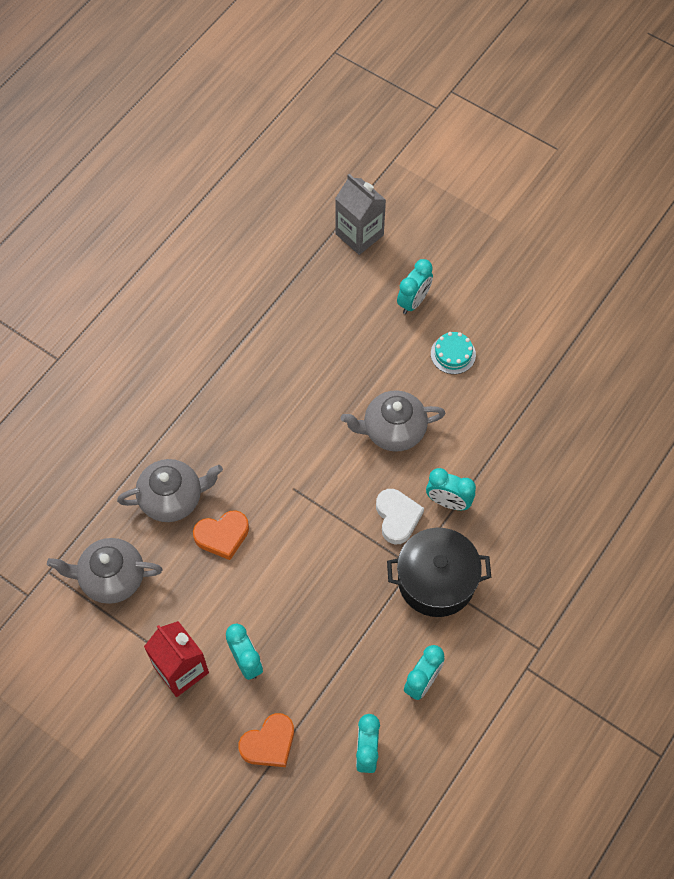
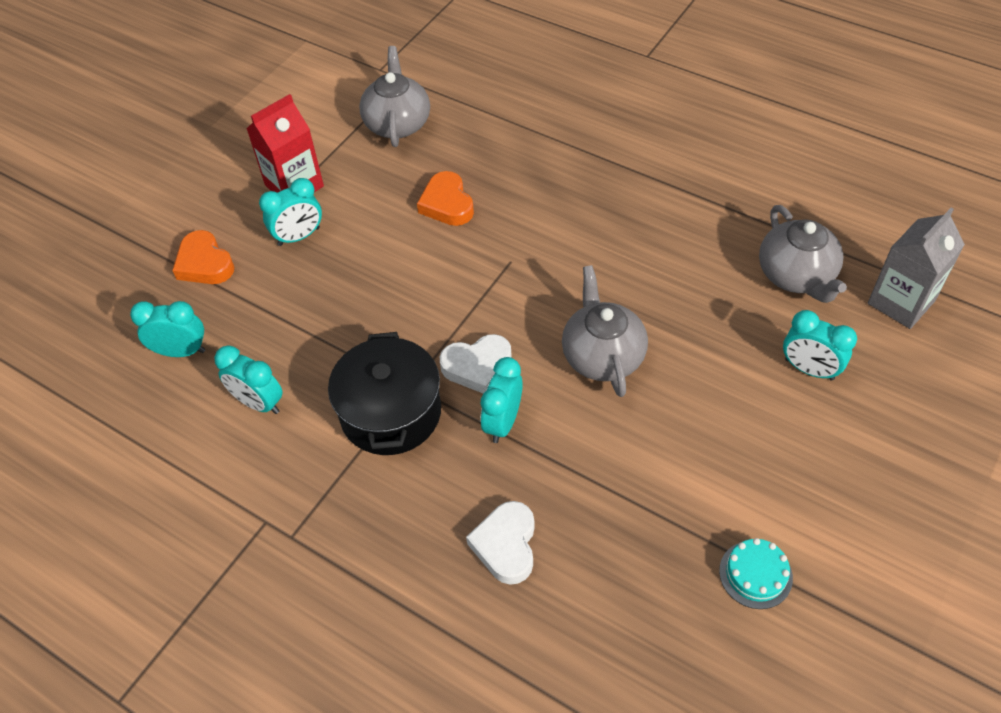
camera: 90 degrees right, 10 degrees down
(172, 498) = (490, 159): grey teapot -> grey teapot (796, 276)
(453, 354) = (734, 420): turquoise cake -> turquoise cake (755, 574)
(546, 505) = (506, 545): none -> white heart

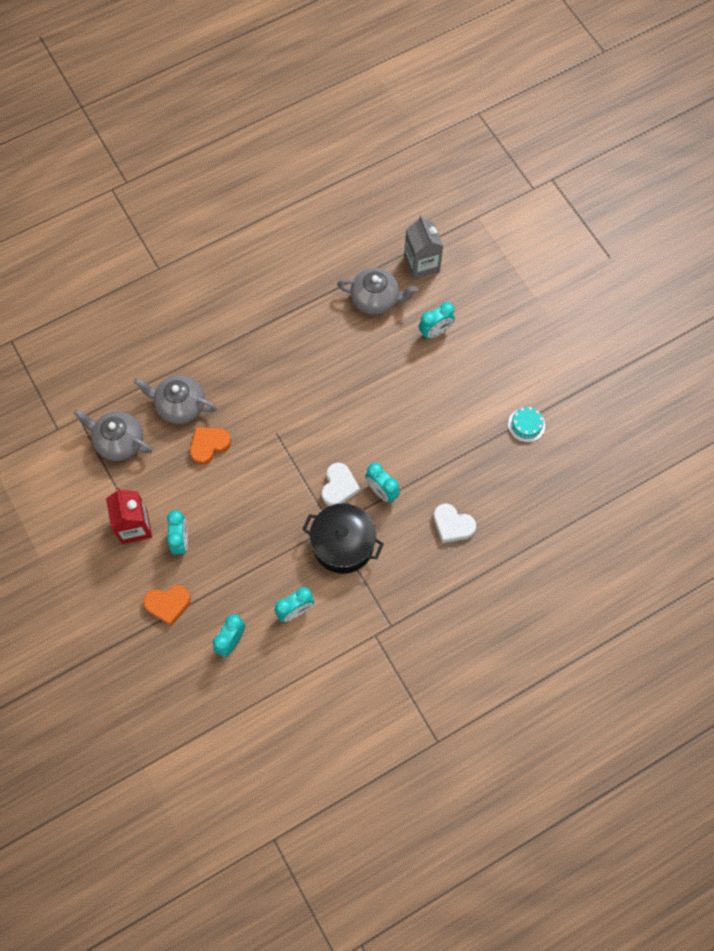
camera: 65 degrees left, 15 degrees up
(447, 204) = (209, 445): orange heart -> orange heart turned 135 degrees clockwise
(602, 355) = (369, 421): grey teapot -> grey teapot (180, 405)

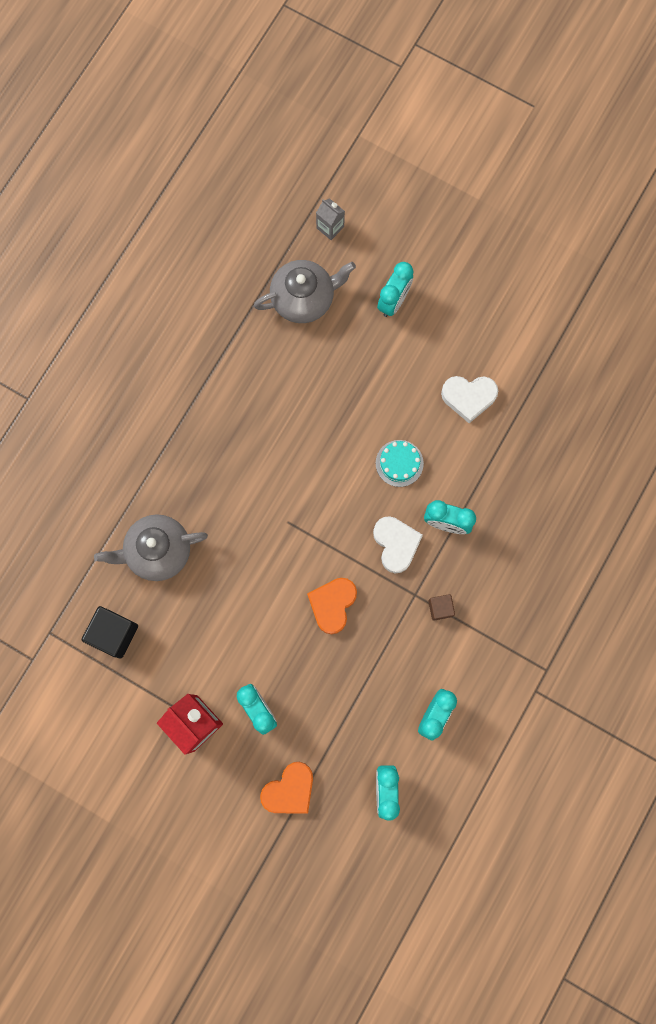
camera: 30 degrees left, 10 degrees up
(119, 441) = (114, 634): grey teapot -> black cube
(209, 445) = (221, 579): orange heart -> orange heart (332, 604)
(343, 544) = (440, 608): black pot -> brown cube
(421, 264) = (330, 227): grey carton -> grey carton, size x0.54
(452, 525) = (545, 517): white heart -> white heart (468, 397)
(526, 425) = (557, 356): turquoise cake -> turquoise cake (399, 463)

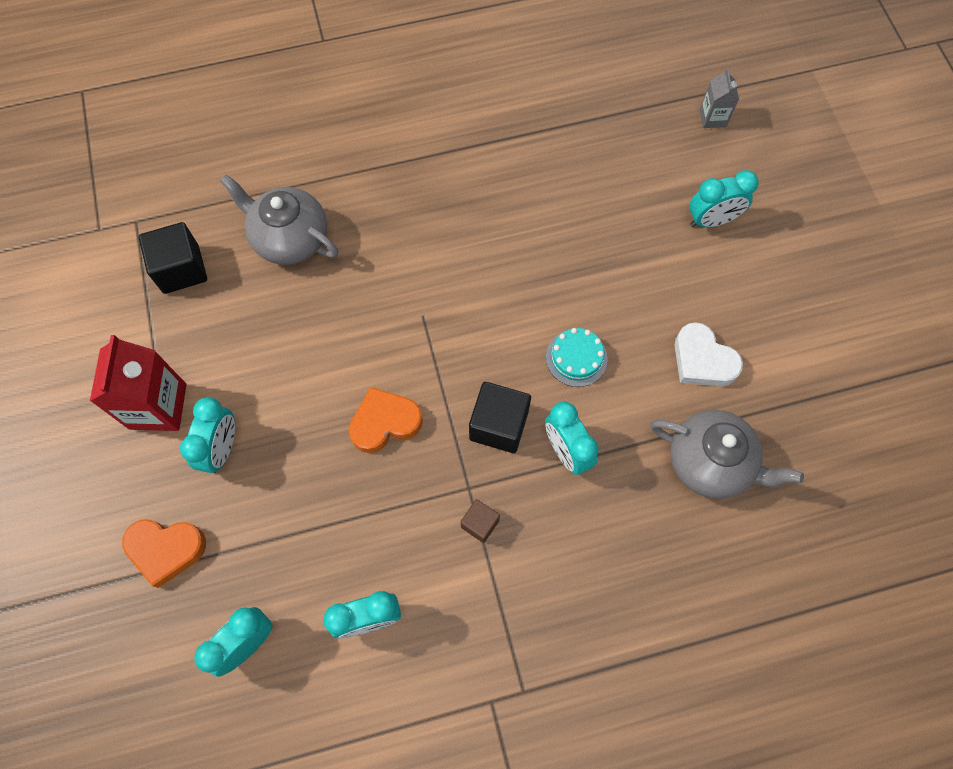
camera: 45 degrees right, 10 degrees down
(304, 299) = (630, 153): grey teapot -> grey teapot (710, 463)
(396, 544) = (499, 425): white heart -> black cube

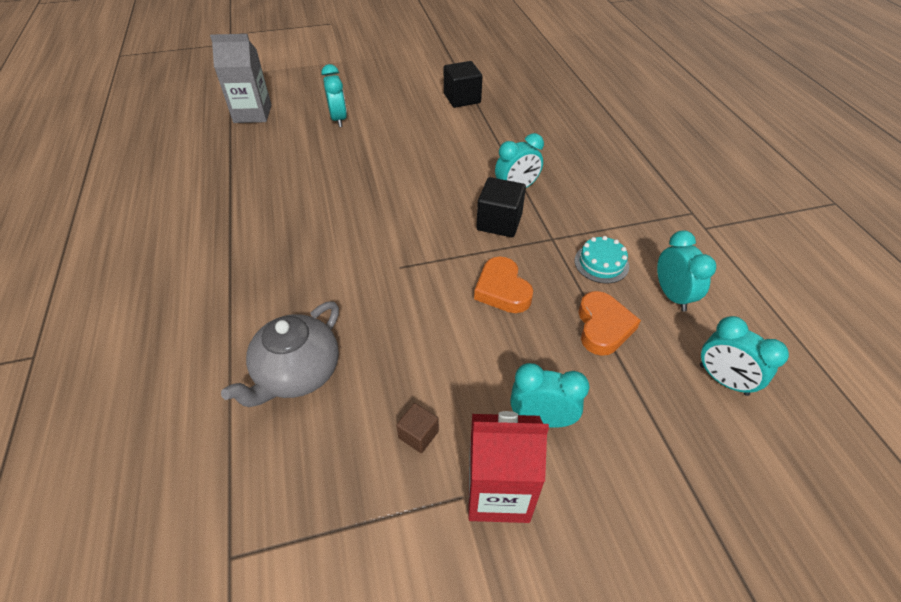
camera: 90 degrees left, 20 degrees down
(166, 549) = (658, 462): orange heart -> orange heart (603, 327)
(181, 269) = (317, 486): black cube -> black cube (462, 98)
(480, 523) = (579, 233): brown cube -> brown cube (418, 434)
(576, 358) = (442, 182): turquoise cake -> turquoise cake (601, 263)
(702, 360) = (445, 129): white heart -> none
(710, 463) = (517, 130): grey teapot -> none
(712, 118) = (252, 114): grey carton -> grey carton, size x1.85

